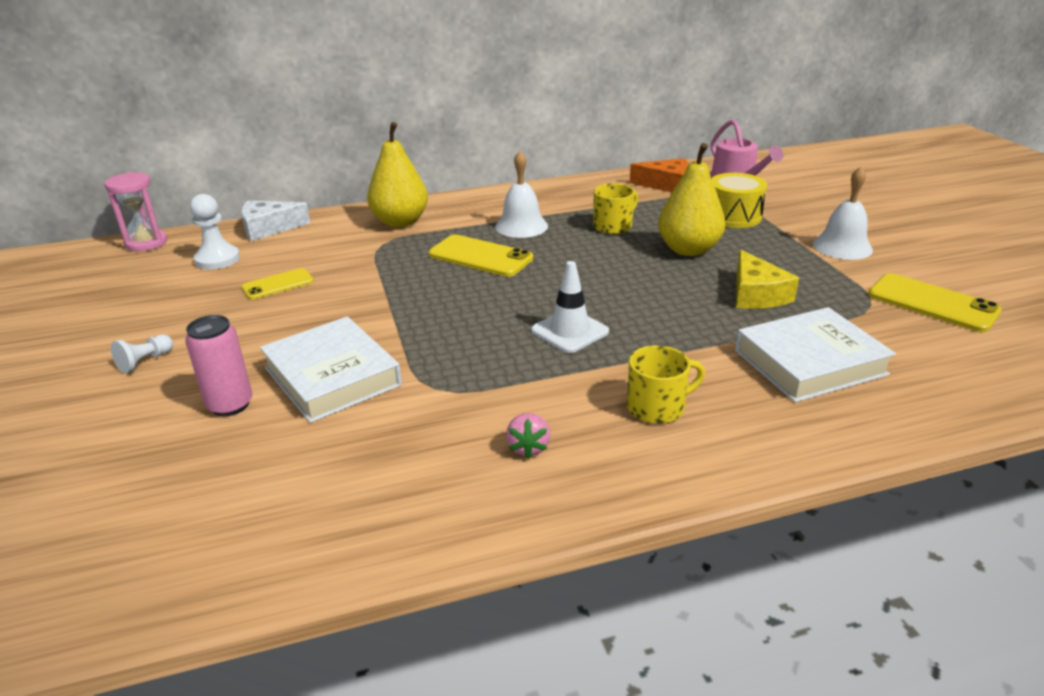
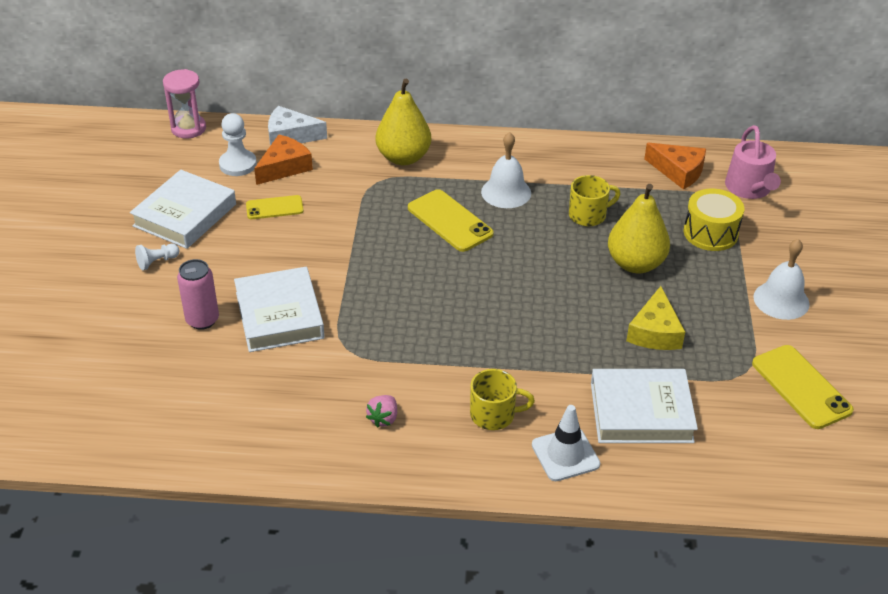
camera: 20 degrees right, 10 degrees up
(168, 312) = (185, 215): none -> white book
(273, 251) = (284, 167): none -> orange cheese
(570, 331) = (474, 325): white traffic cone -> white traffic cone (565, 454)

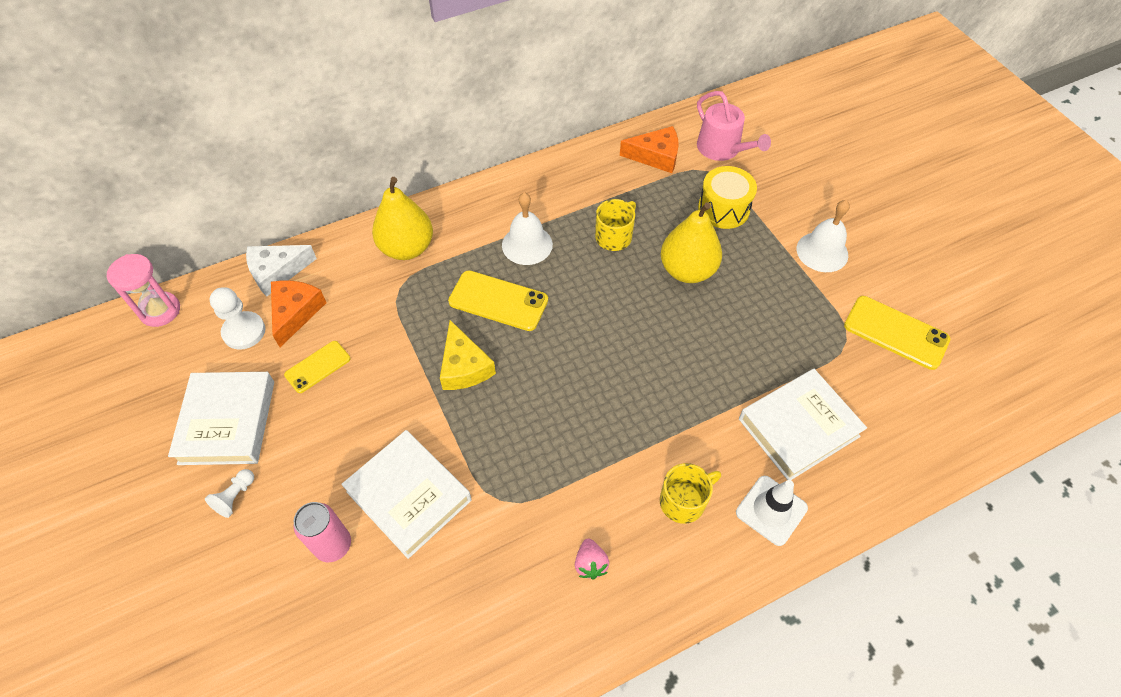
camera: 30 degrees left, 15 degrees up
(655, 332) = (751, 335): yellow cheese -> yellow cheese (464, 366)

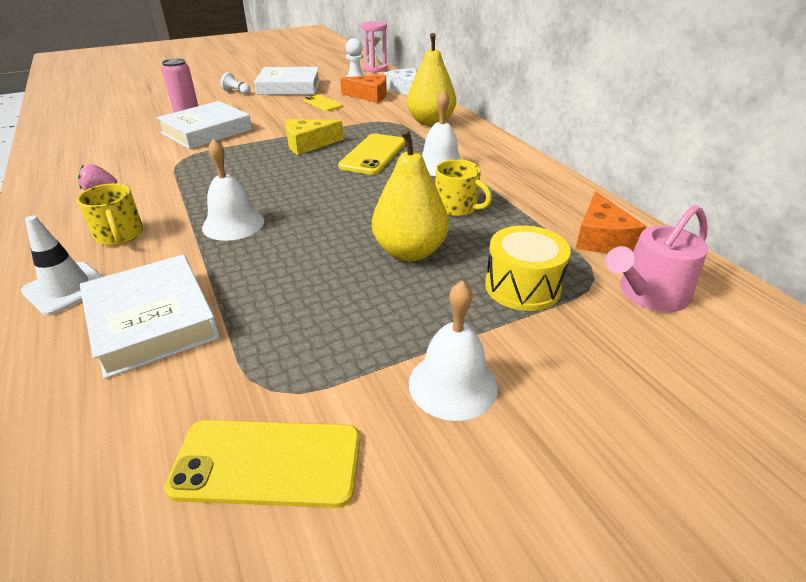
camera: 90 degrees right, 20 degrees down
(654, 405) = (233, 224): none -> white bell
(896, 332) = (267, 463): yellow phone -> yellow phone turned 60 degrees clockwise

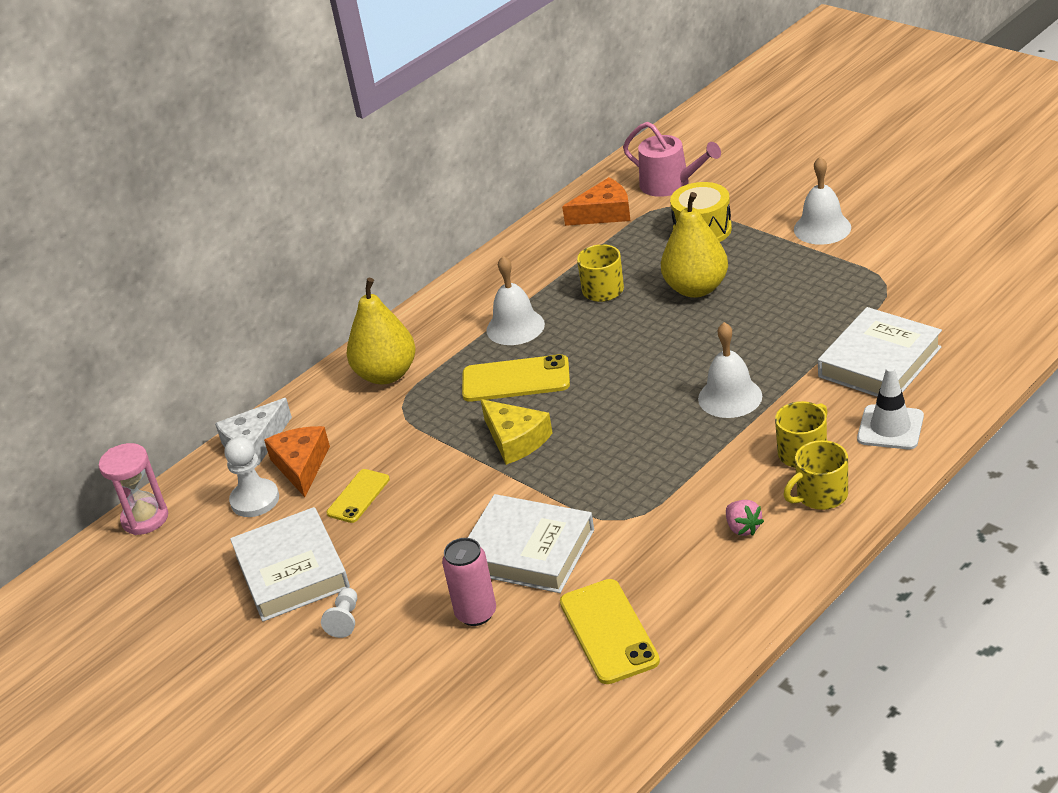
camera: 105 degrees left, 0 degrees up
(68, 227) = (820, 495): none -> yellow mug
(267, 463) = (930, 262): yellow phone -> yellow phone (608, 631)

